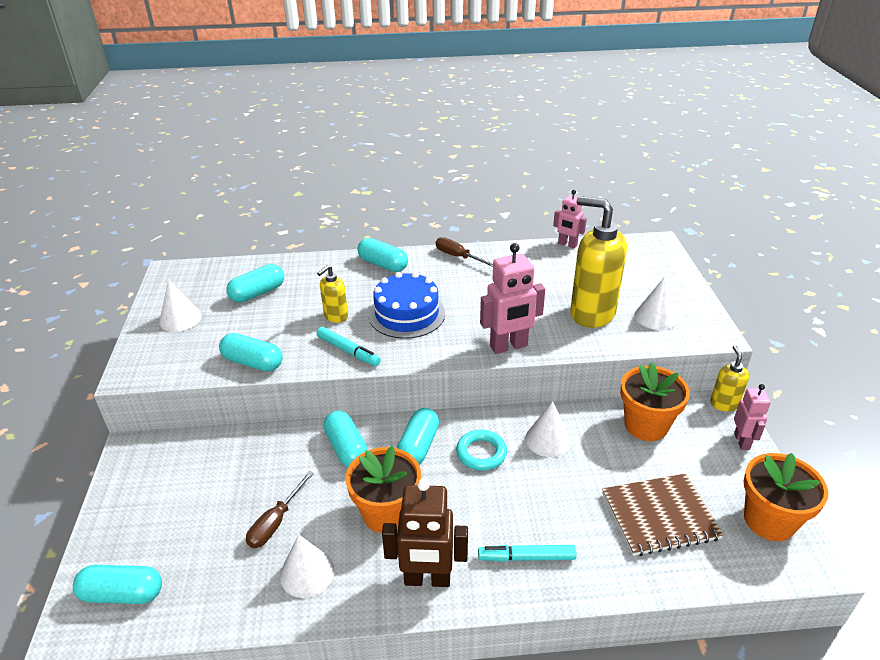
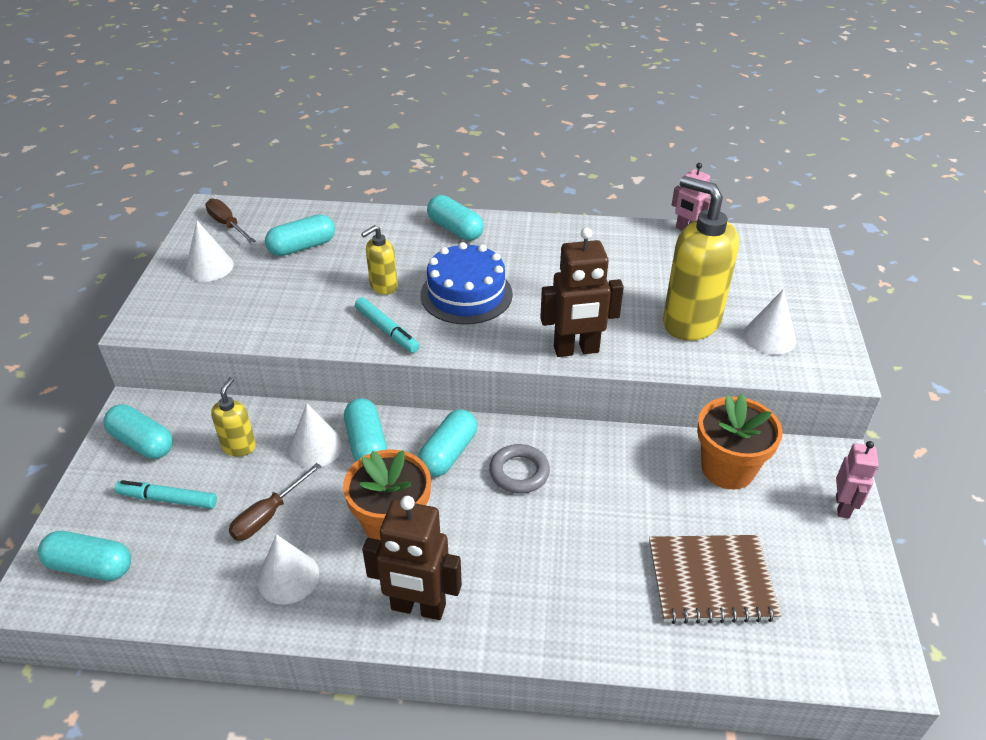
camera: 10 degrees right, 5 degrees up
(253, 362) = (276, 329): turquoise capsule -> turquoise capsule (142, 442)
(458, 257) = (548, 230): brown screwdriver -> brown screwdriver (227, 225)
(481, 453) = (519, 472): turquoise ring -> grey ring
(509, 346) = (576, 350): pink robot -> brown robot
(526, 557) = (538, 602): turquoise marker -> turquoise marker (168, 499)
(548, 439) = (602, 468): white cone -> white cone (315, 447)
(724, 404) = (835, 457): yellow soap dispenser -> yellow soap dispenser (239, 446)
(769, 520) = (846, 608): orange flower pot -> none

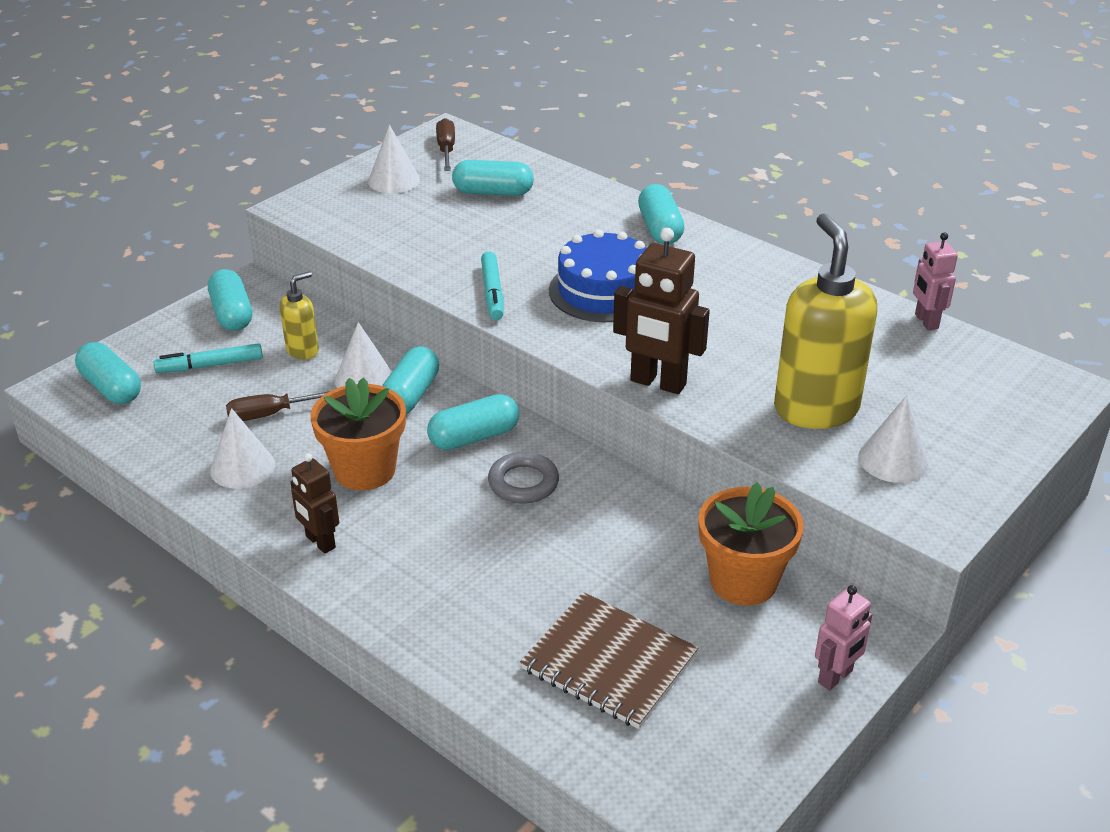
camera: 35 degrees right, 5 degrees down
(168, 499) = (210, 365): turquoise marker -> turquoise marker turned 60 degrees counterclockwise
(383, 286) = (530, 254): yellow soap dispenser -> none
(418, 607) = (320, 542): brown robot -> brown robot, size x0.61

